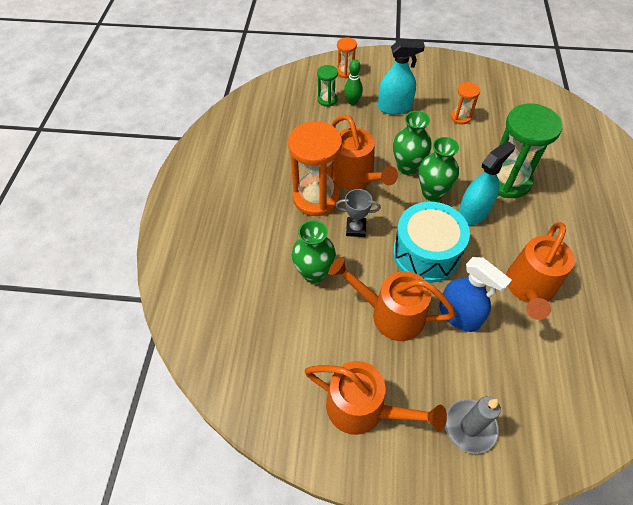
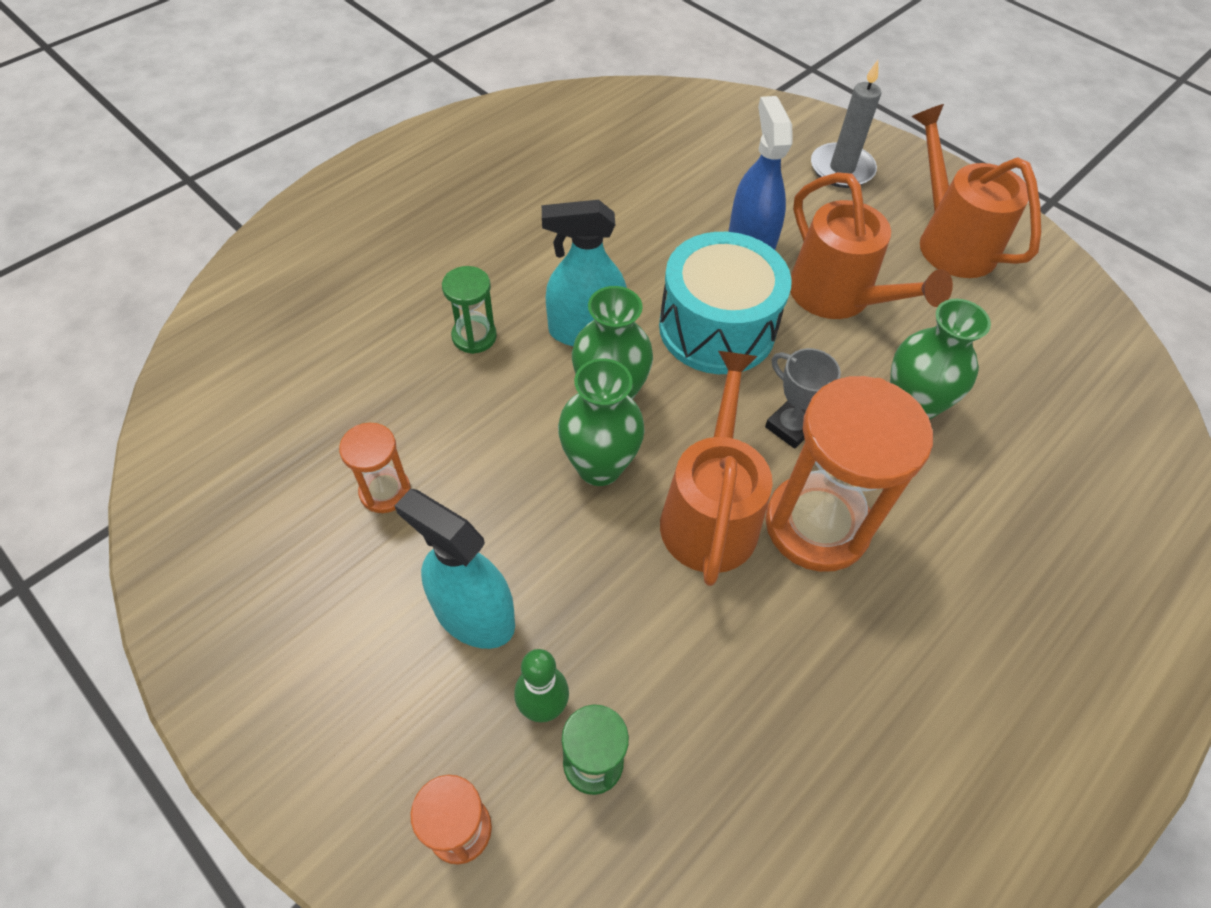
camera: 145 degrees left, 0 degrees up
(507, 180) = (474, 336): green hourglass -> green hourglass, size x0.49
(529, 289) = (632, 216): orange watering can -> none

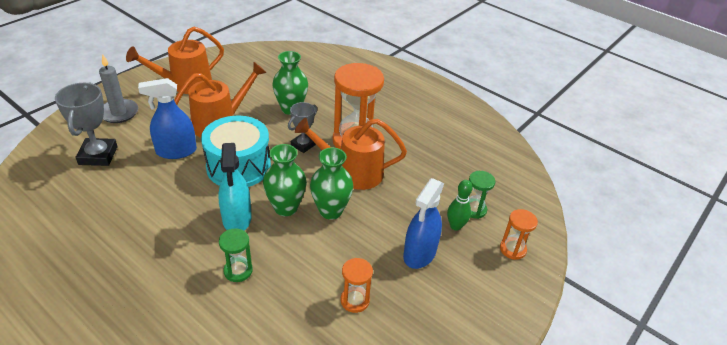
camera: 95 degrees left, 15 degrees down
(473, 615) = (419, 253): turquoise spray bottle -> blue spray bottle
(730, 161) = (98, 155): none -> grey trophy

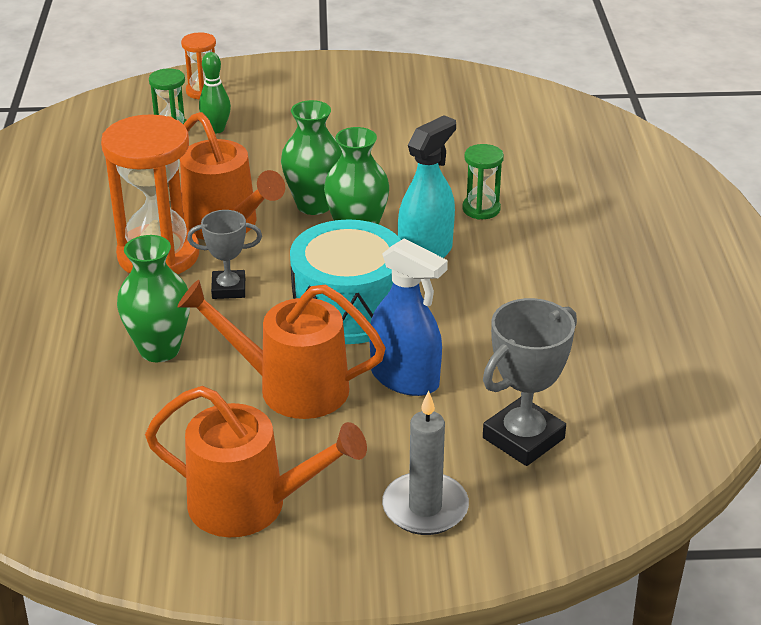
camera: 130 degrees left, 5 degrees down
(355, 300) = (402, 136): orange hourglass -> none
(419, 253) = (289, 131): blue spray bottle -> none

